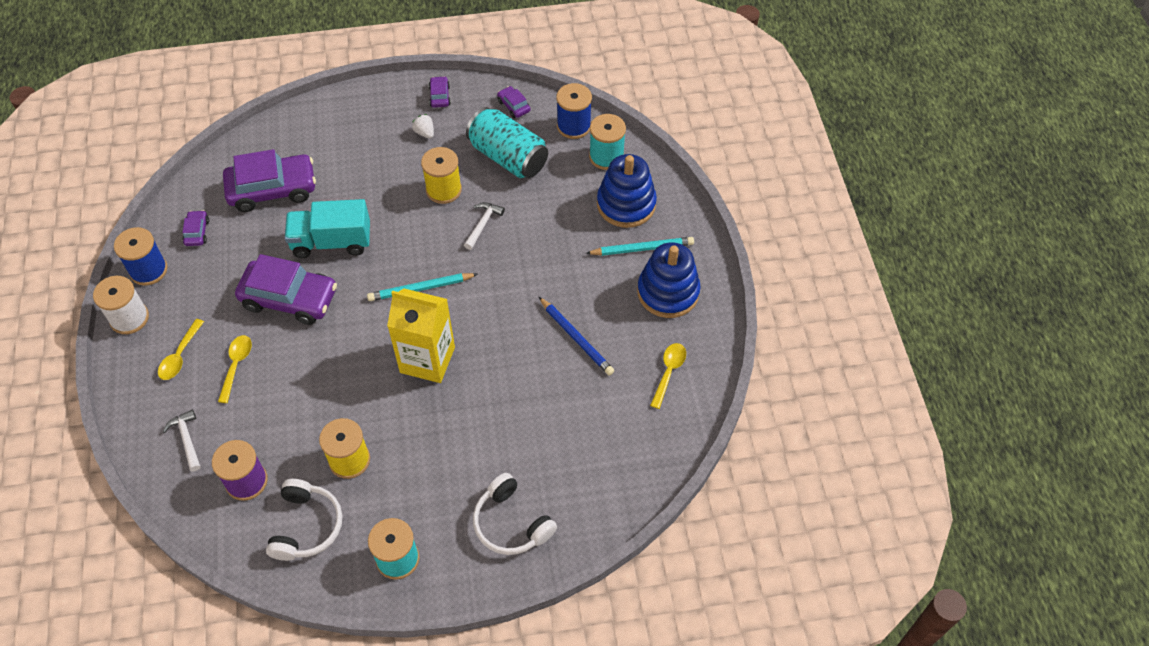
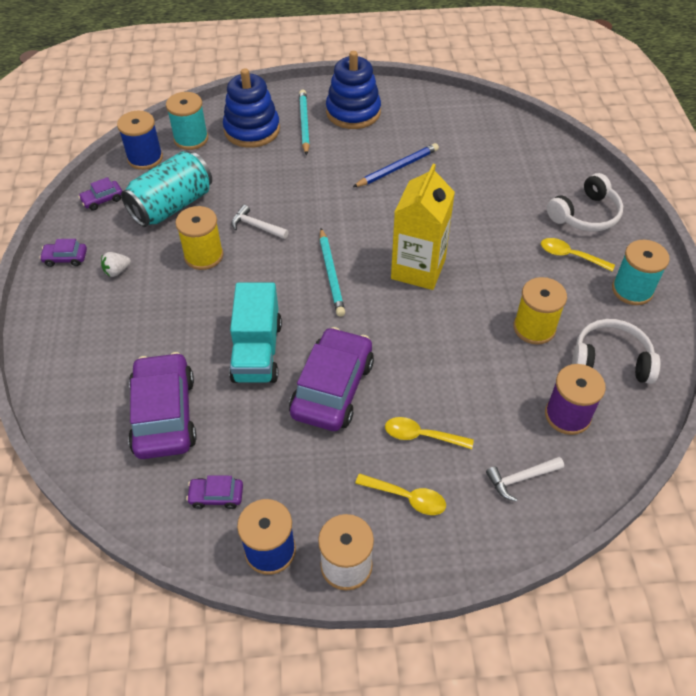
camera: 85 degrees left, 5 degrees down
(668, 372) = (434, 117): yellow spoon -> yellow spoon (570, 256)

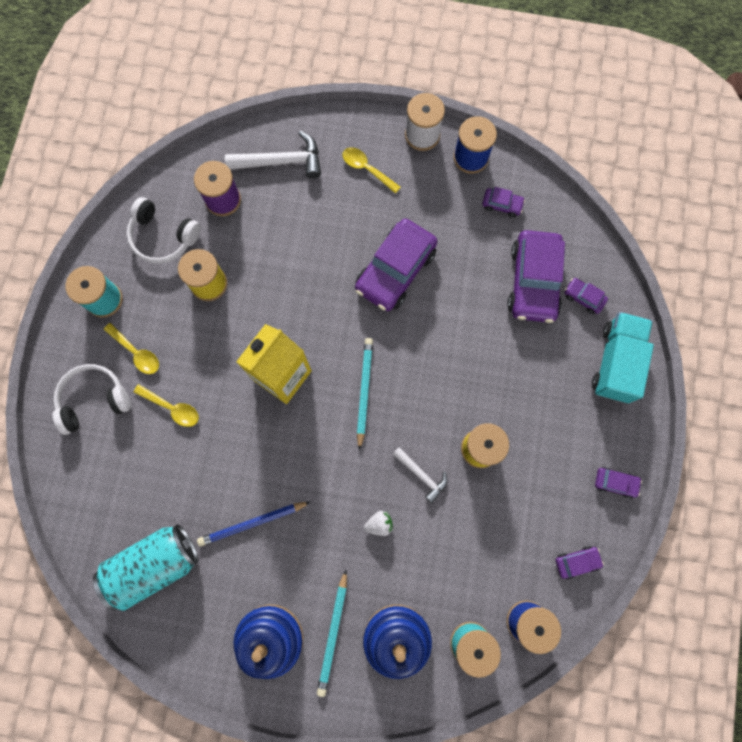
camera: 165 degrees left, 25 degrees up
(101, 411) = (583, 297): none -> purple car
(117, 271) = (565, 451): white strawberry -> white strawberry (379, 524)
(172, 206) = (503, 531): turquoise can -> turquoise can (154, 565)
(257, 351) = (449, 322): turquoise truck -> turquoise truck (615, 362)
(421, 435) = (339, 212): yellow spoon -> yellow spoon (172, 408)
(521, 478) = (281, 161): white hammer -> white hammer, size x1.66

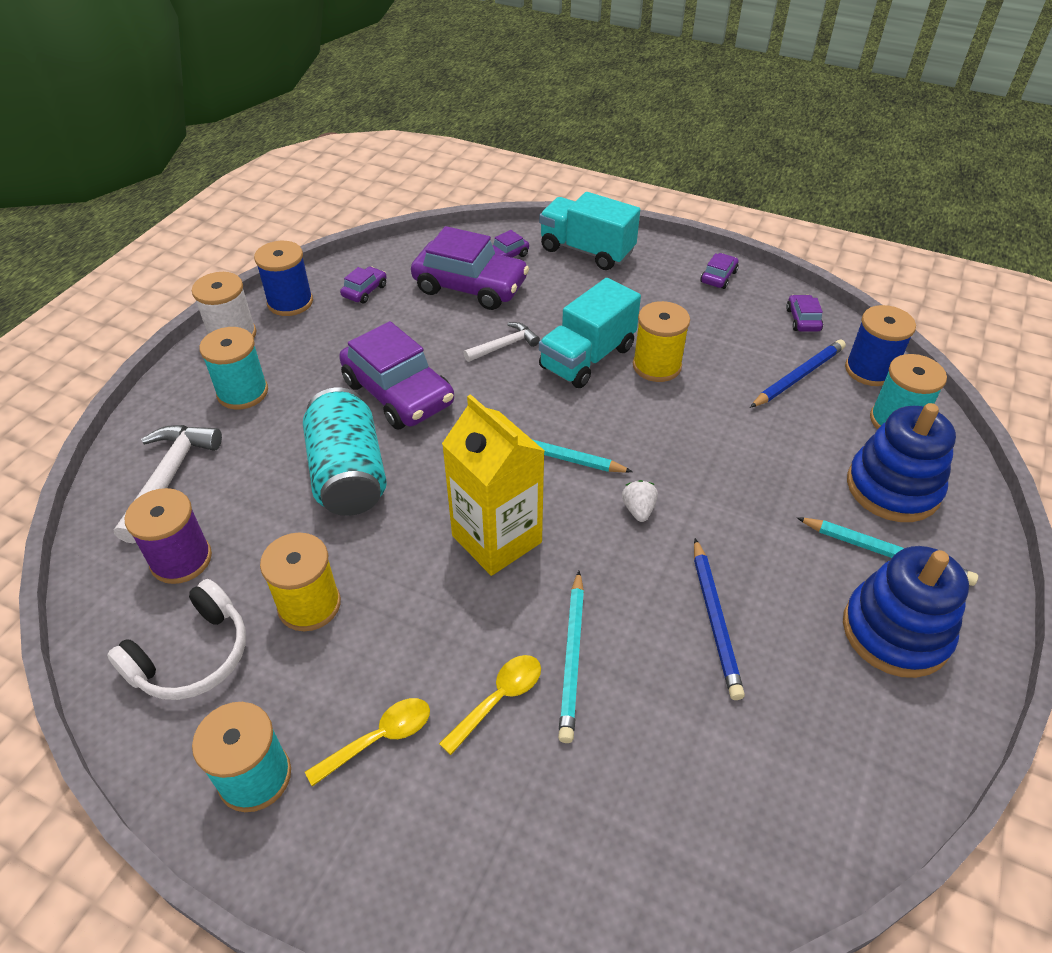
camera: 75 degrees left, 30 degrees down
(94, 400) = (440, 832): white headphones -> none
(154, 565) = (768, 780): turquoise can -> turquoise can (348, 474)
(207, 442) = (572, 657): none -> turquoise pencil
(367, 169) = (242, 392): yellow spoon -> turquoise spool
(379, 524) = (736, 475): white strawberry -> white strawberry (638, 509)
(421, 475) = (678, 422): white hammer -> white hammer (504, 345)
(473, 394) = (587, 358): none -> turquoise truck
(501, 562) = (798, 376): none -> blue pencil

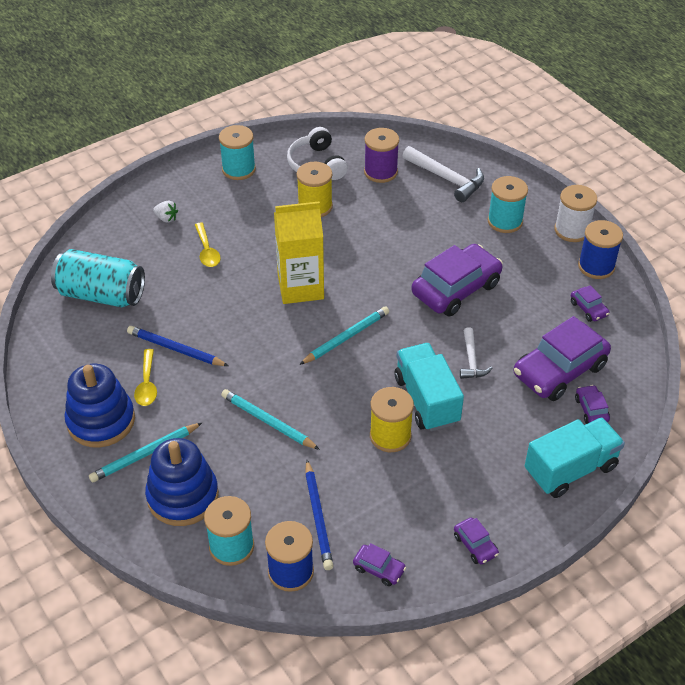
camera: 120 degrees right, 0 degrees up
(348, 474) = (397, 245): turquoise can -> turquoise can (101, 295)
(379, 738) = (223, 208): yellow spoon -> yellow spoon (147, 384)
(398, 393) = (456, 289): purple car -> purple car turned 150 degrees clockwise
(572, 657) = (205, 284): turquoise pencil -> turquoise pencil (268, 421)
(638, 509) = (271, 356): white strawberry -> white strawberry (166, 218)

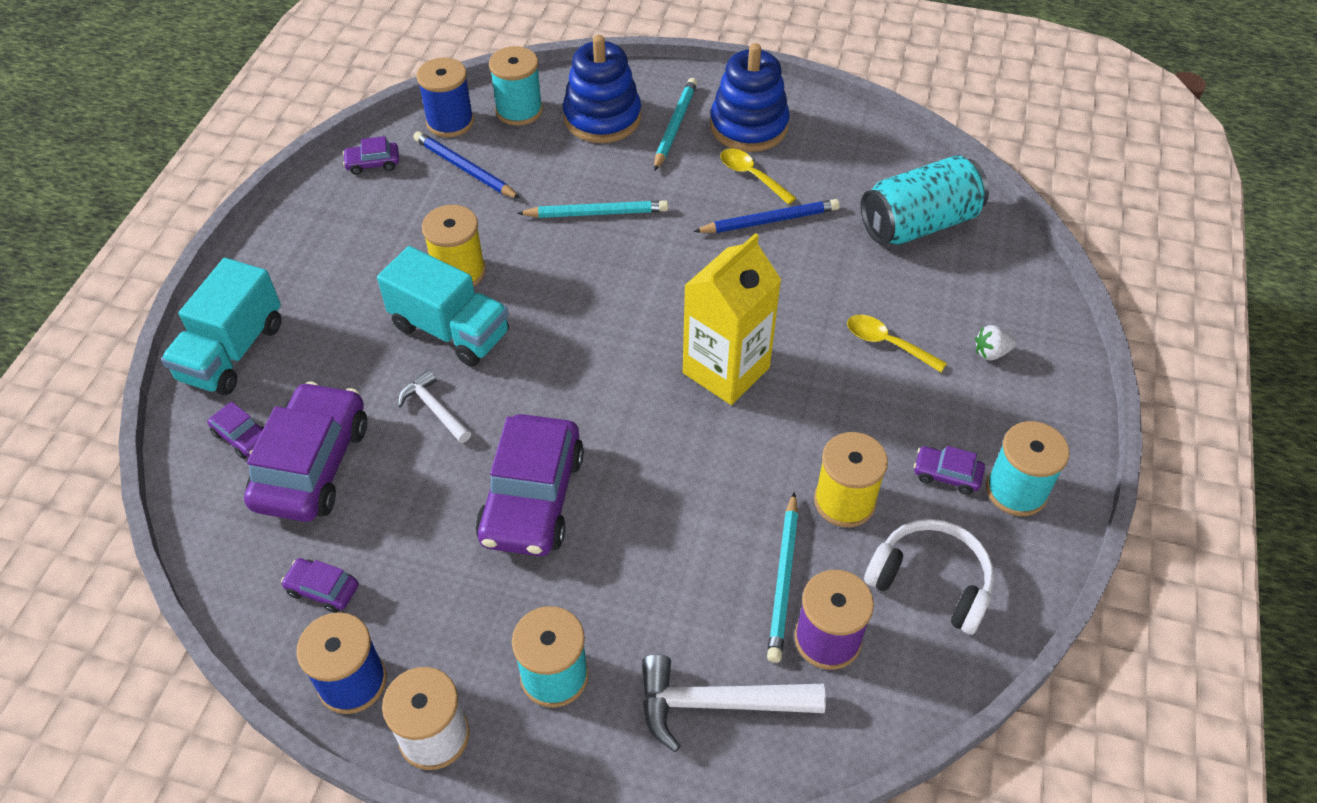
camera: 140 degrees right, 5 degrees up
(346, 337) = (607, 344): turquoise pencil -> turquoise pencil (783, 580)
(475, 545) = (294, 228): purple car -> purple car (946, 475)

